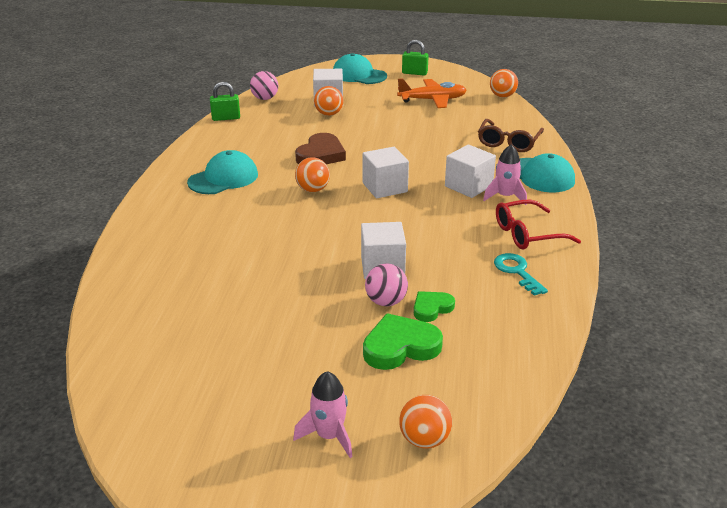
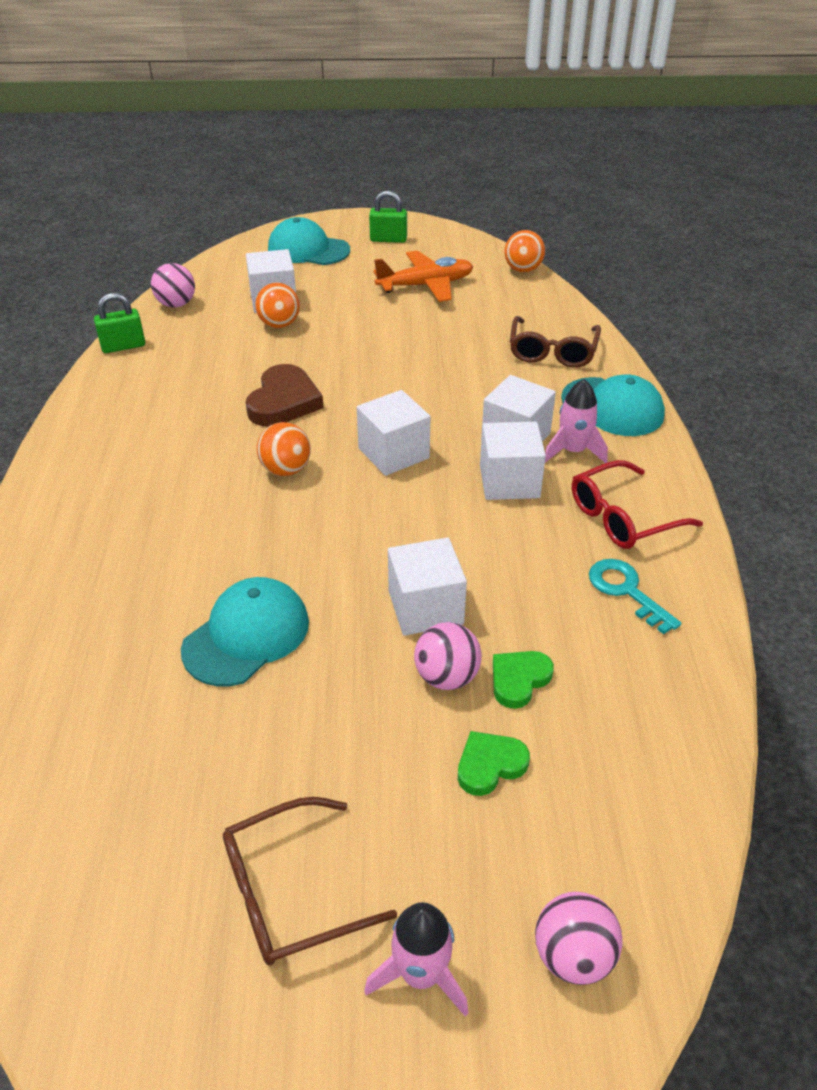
camera: 10 degrees left, 10 degrees up
(223, 178) = (142, 463): turquoise cap -> turquoise cap (246, 635)
(261, 390) = (290, 892): none -> brown glasses
(400, 347) = (490, 765): green heart -> green heart, size x0.60
(424, 440) = (573, 955): orange ball -> pink ball
(457, 209) = (509, 482): none -> white cube

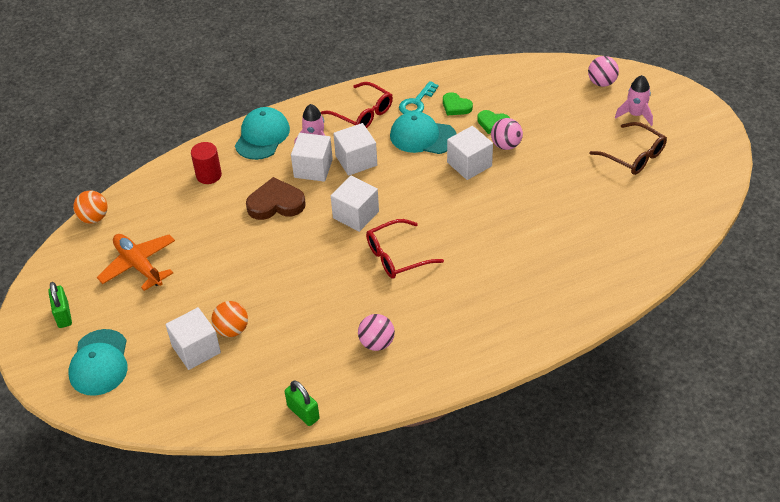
camera: 110 degrees left, 5 degrees up
(176, 304) = (227, 411): pink ball -> pink ball (377, 343)
(246, 635) = (527, 219): turquoise cap -> turquoise cap (422, 136)
(284, 401) = (329, 286): brown heart -> brown heart (276, 203)
(286, 470) = (397, 256): orange ball -> red glasses
(490, 765) = (542, 120): green heart -> green heart (456, 106)
(552, 351) = (209, 175): brown glasses -> red cylinder

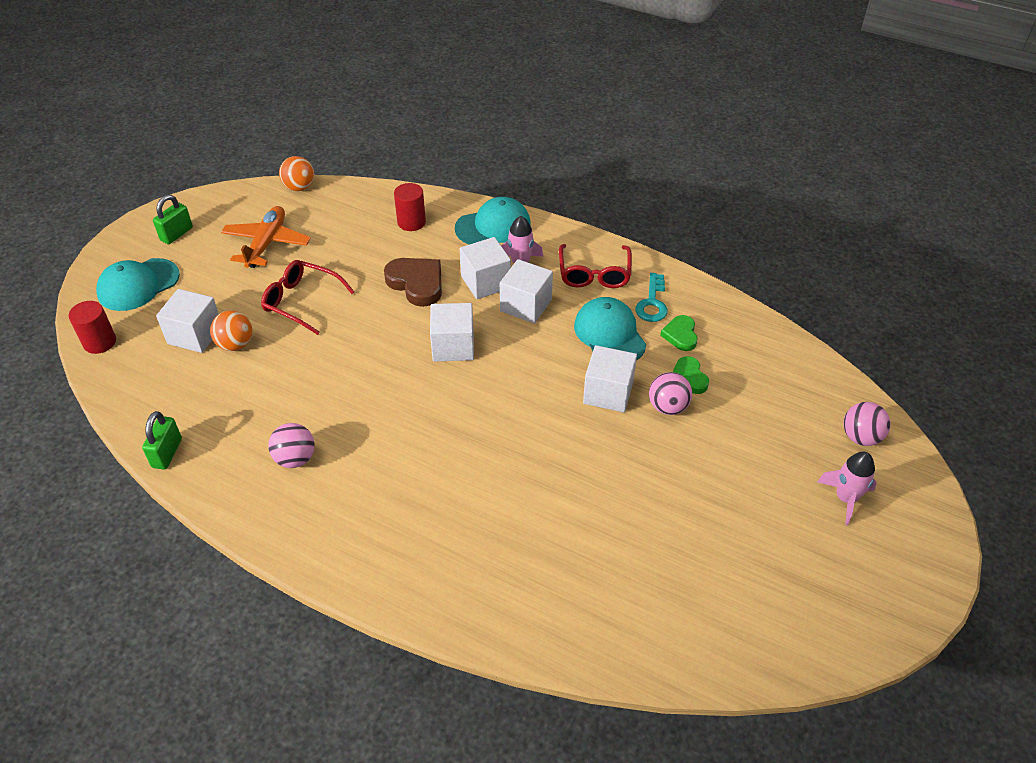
camera: 50 degrees right, 0 degrees up
(142, 411) = (100, 342): none -> red cylinder
(397, 256) = (424, 408): red glasses -> red glasses (302, 301)
(416, 103) = (652, 303): turquoise key -> turquoise key turned 75 degrees counterclockwise
(633, 156) = (775, 534): brown glasses -> none

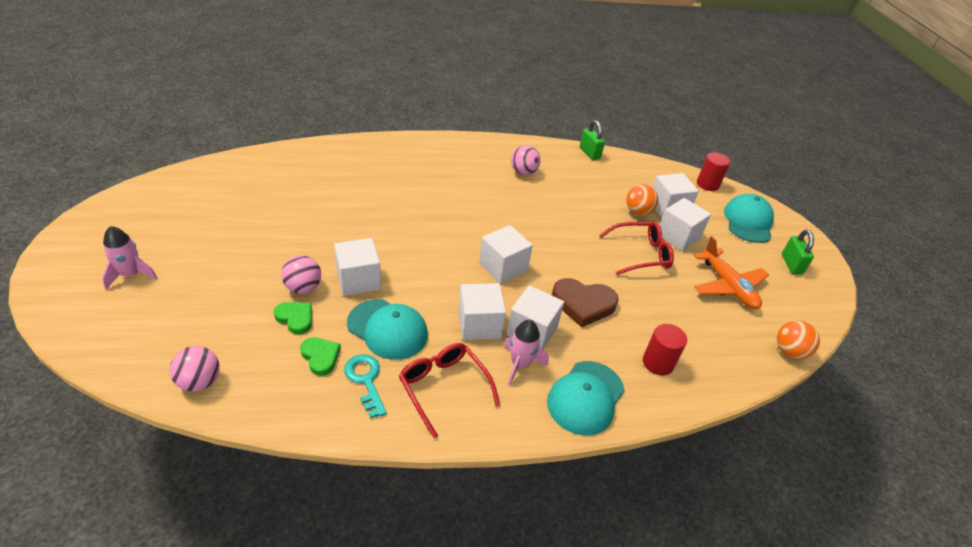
camera: 140 degrees right, 5 degrees down
(237, 301) = (678, 236): none -> white cube
(860, 437) = (116, 328): pink ball -> pink ball (200, 382)

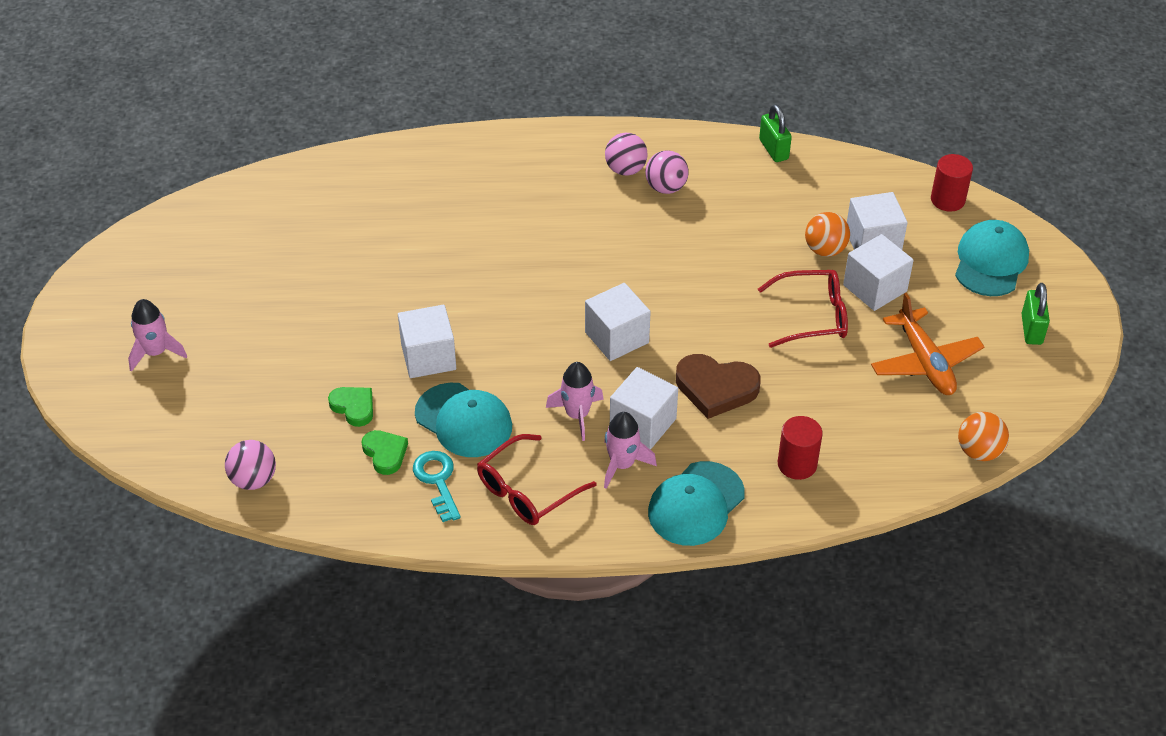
camera: 10 degrees right, 5 degrees up
(303, 287) = (361, 368): pink ball -> pink ball (625, 170)
(444, 388) = (527, 490): red glasses -> red glasses turned 105 degrees counterclockwise
(479, 324) = (577, 415): white cube -> pink rocket

